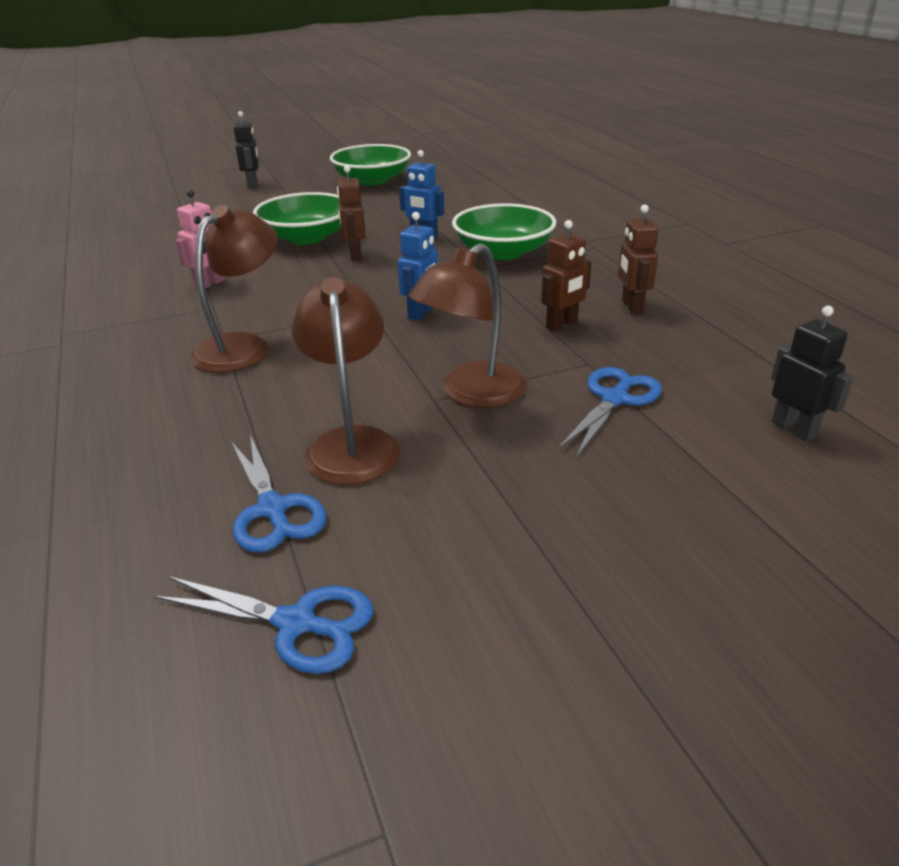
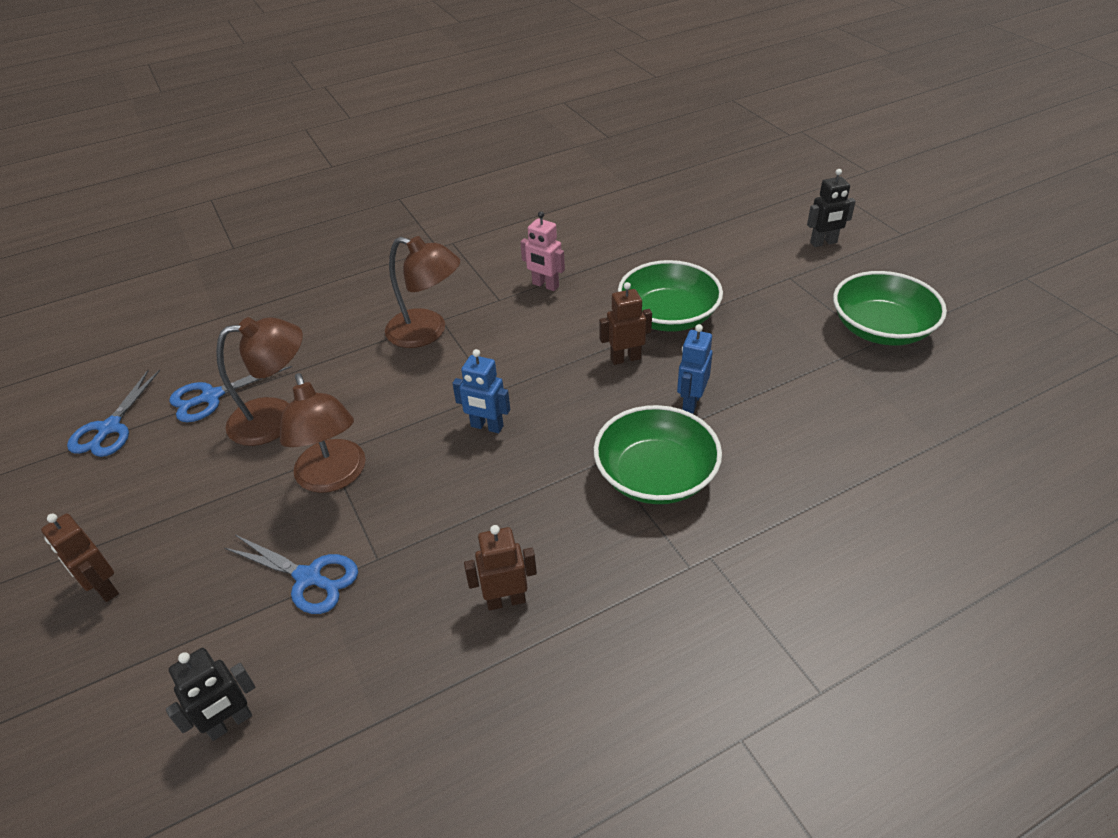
camera: 85 degrees right, 10 degrees up
(471, 394) = (334, 477): brown lamp -> brown lamp turned 150 degrees counterclockwise
(562, 325) = (460, 536): brown robot -> brown robot (104, 588)

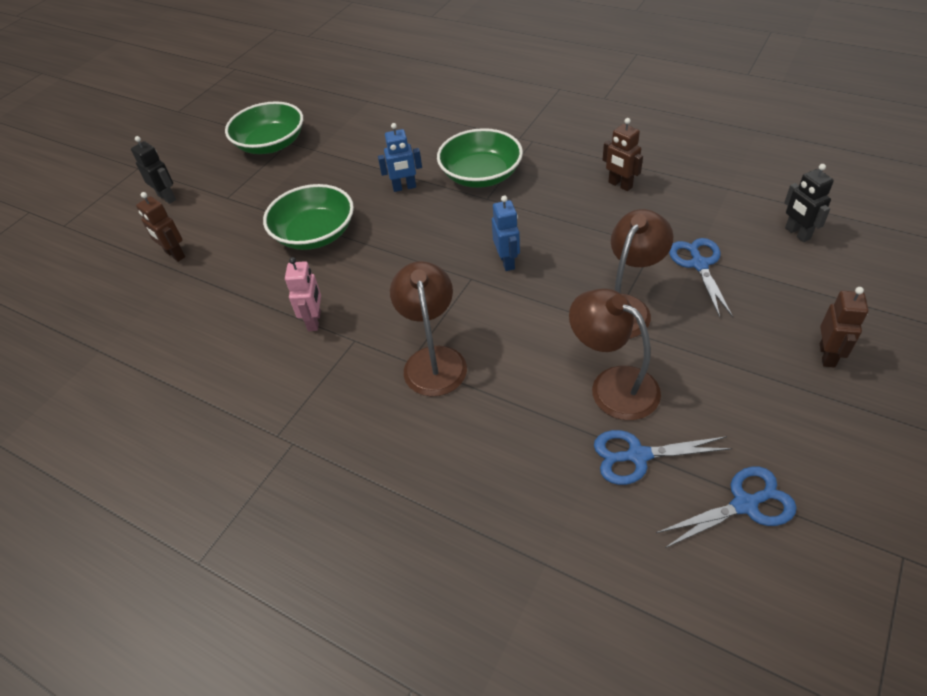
camera: 120 degrees left, 5 degrees up
(211, 397) = (638, 456): blue scissors -> blue scissors turned 150 degrees clockwise
(230, 723) = (797, 233): black robot -> black robot turned 135 degrees counterclockwise
(625, 358) = (381, 232): brown robot -> brown robot (174, 254)

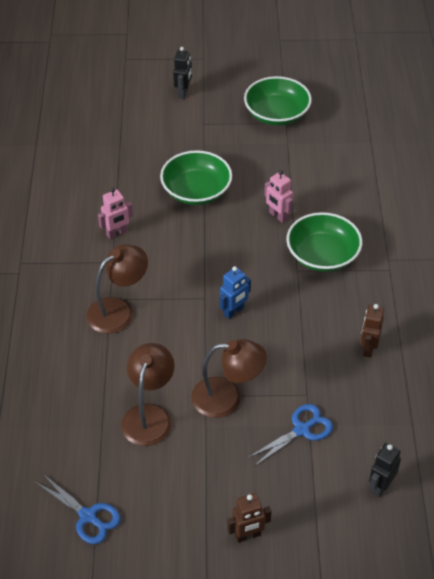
camera: 55 degrees right, 0 degrees up
(174, 254) = (132, 130): brown robot -> none
(404, 187) = (278, 216): blue robot -> pink robot
(638, 456) = (97, 448): blue scissors -> none

